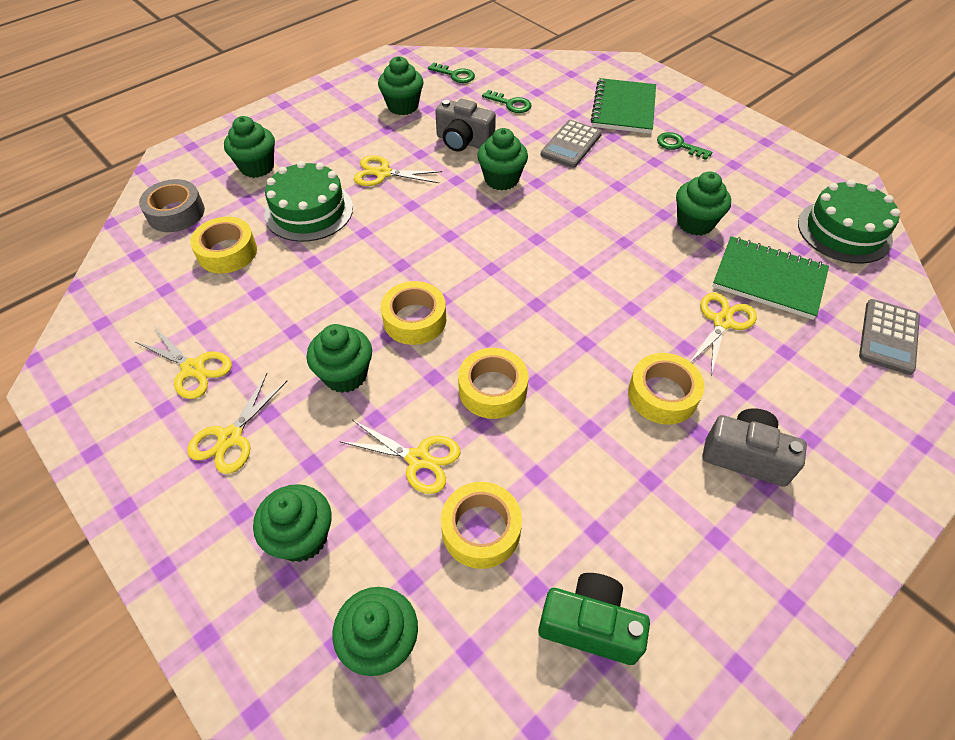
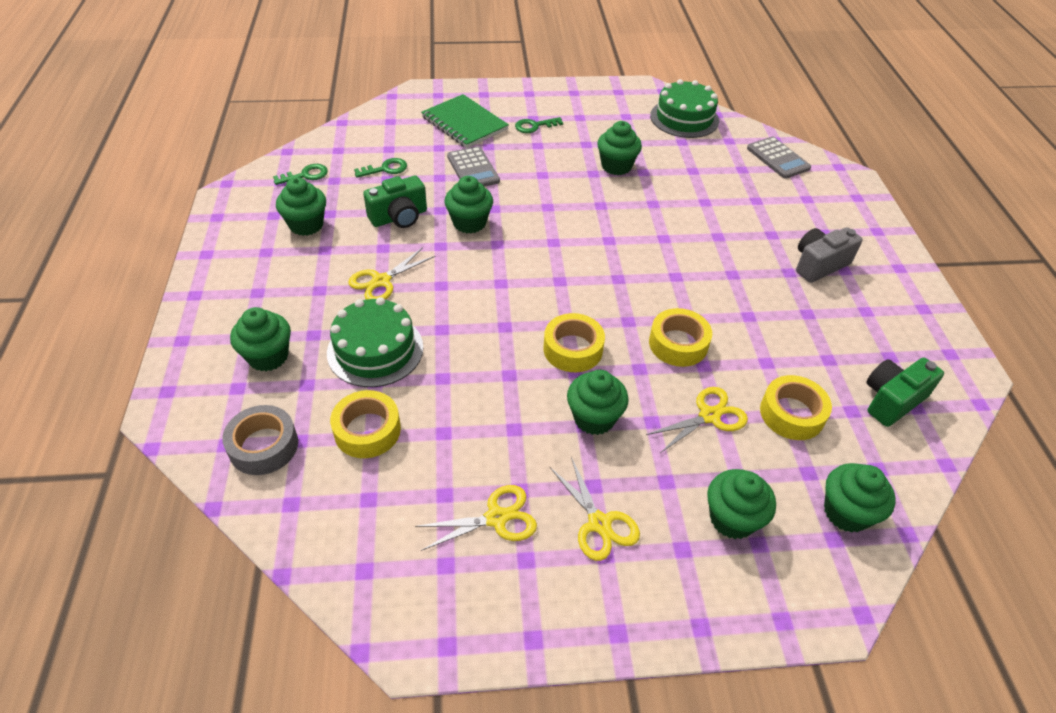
camera: 55 degrees left, 5 degrees down
(463, 141) = (399, 217): grey camera -> green camera
(662, 395) = (748, 269): yellow tape -> none
(722, 322) = (711, 209): yellow scissors -> none
(768, 279) = (694, 170): green notebook -> none

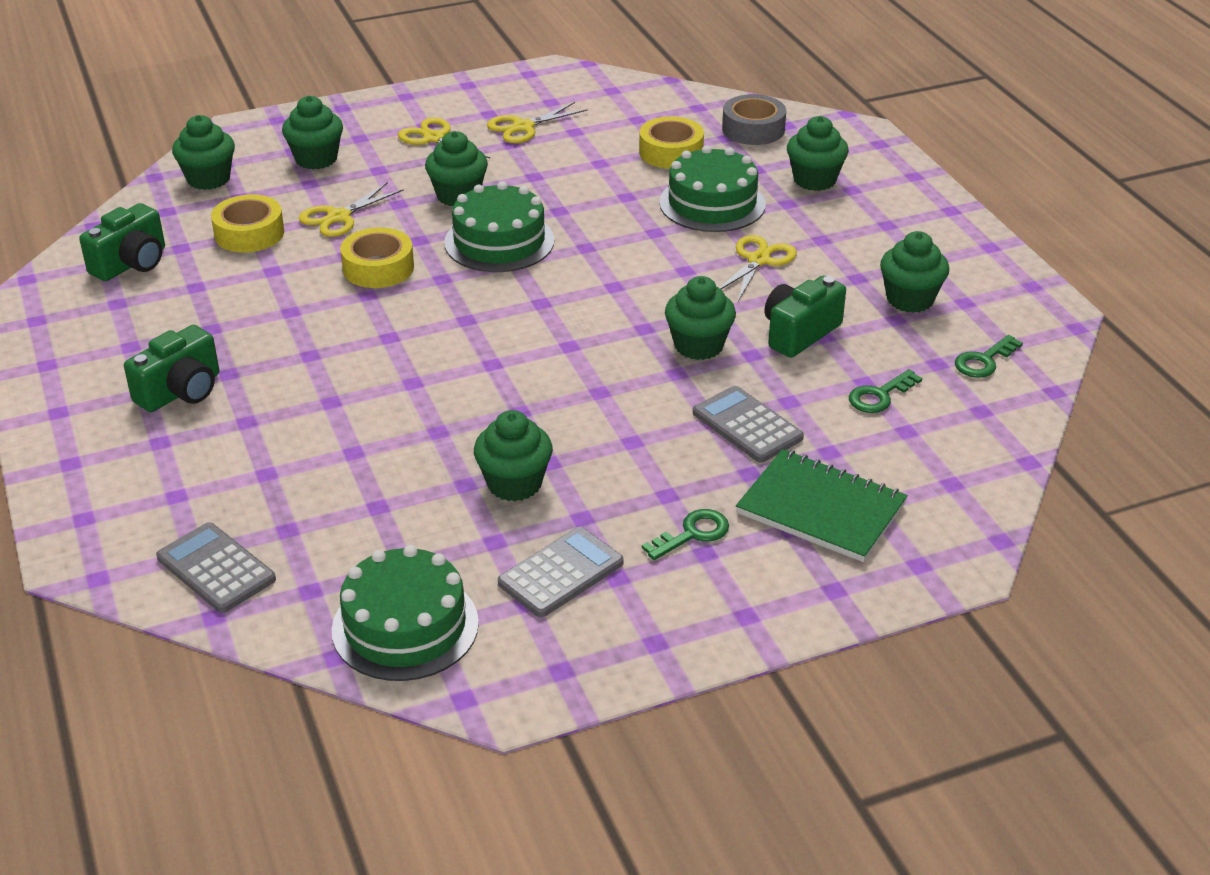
camera: 165 degrees right, 10 degrees down
(573, 349) = (499, 241): yellow tape -> green cake
(606, 123) = (560, 573): none -> grey calculator
(819, 265) = (181, 391): grey camera -> green camera

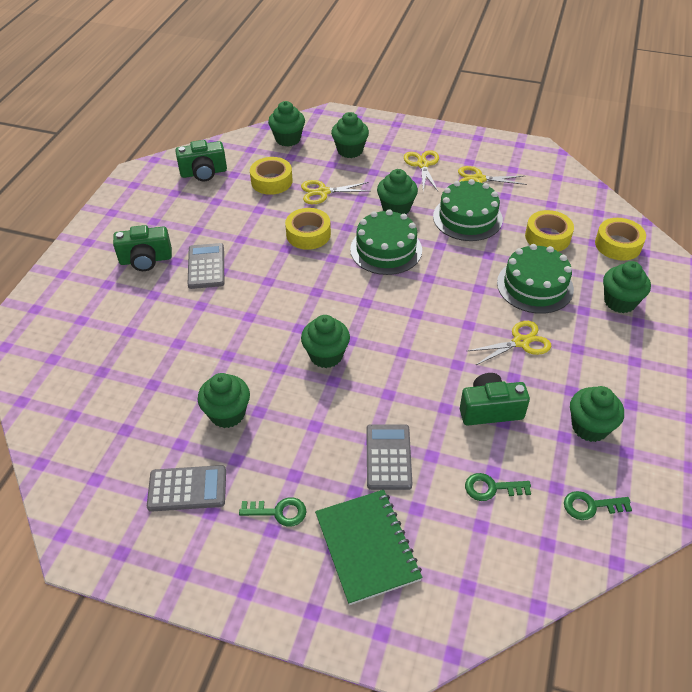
camera: 40 degrees right, 10 degrees up
(216, 569) = (51, 374): grey calculator -> grey calculator (206, 266)
(405, 626) = (86, 468): green cake -> green cake (467, 218)
(698, 345) = (420, 382): green cupcake -> green cupcake (326, 355)
(753, 129) = (618, 245): grey tape -> yellow tape

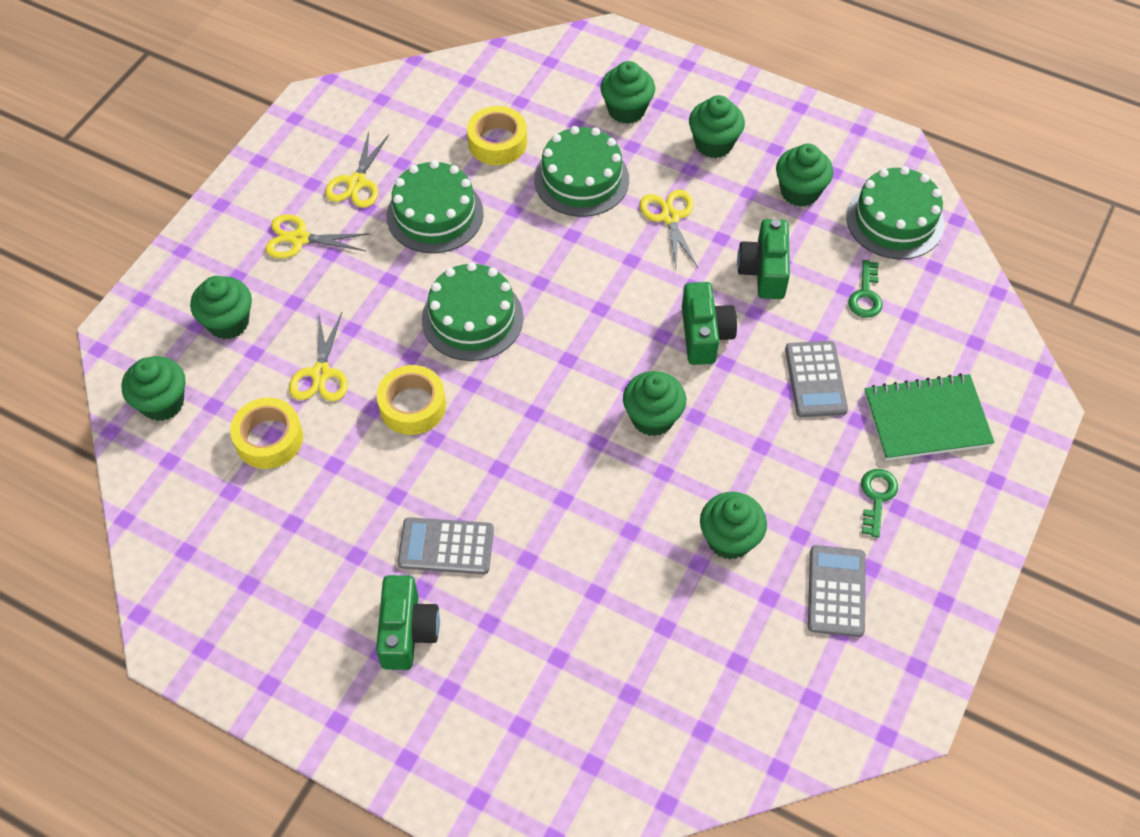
camera: 80 degrees left, 10 degrees up
(203, 173) = (209, 536): green camera -> green camera (704, 335)
(388, 457) = (815, 379): grey calculator -> grey calculator turned 105 degrees counterclockwise
(396, 208) = (388, 290): green cupcake -> green cupcake (713, 144)
(590, 506) = (895, 220): green key -> green cake
(618, 245) = (531, 81): yellow tape -> none

